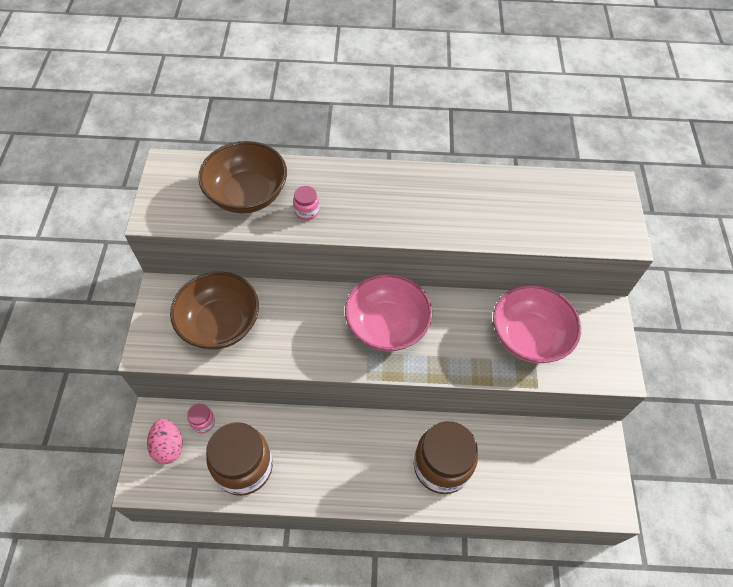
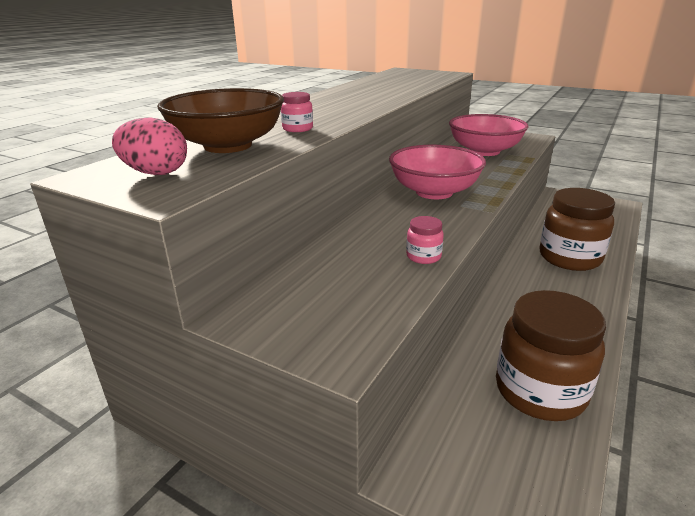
camera: 60 degrees left, 30 degrees down
(168, 446) = (478, 471): pink egg -> pink egg (156, 173)
(203, 422) = (450, 415): pink jar -> pink jar (423, 256)
(220, 323) = (350, 278): brown bowl -> none

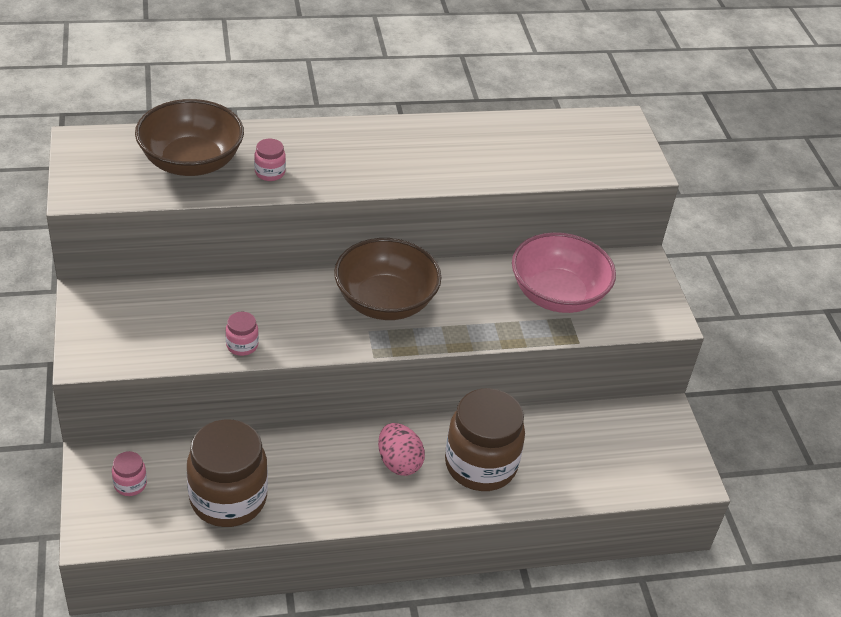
camera: 45 degrees right, 15 degrees up
(156, 173) = (108, 166): pink egg -> pink egg (399, 462)
(434, 192) = (385, 302): pink bowl -> brown bowl
(474, 458) = (130, 484): none -> pink jar

